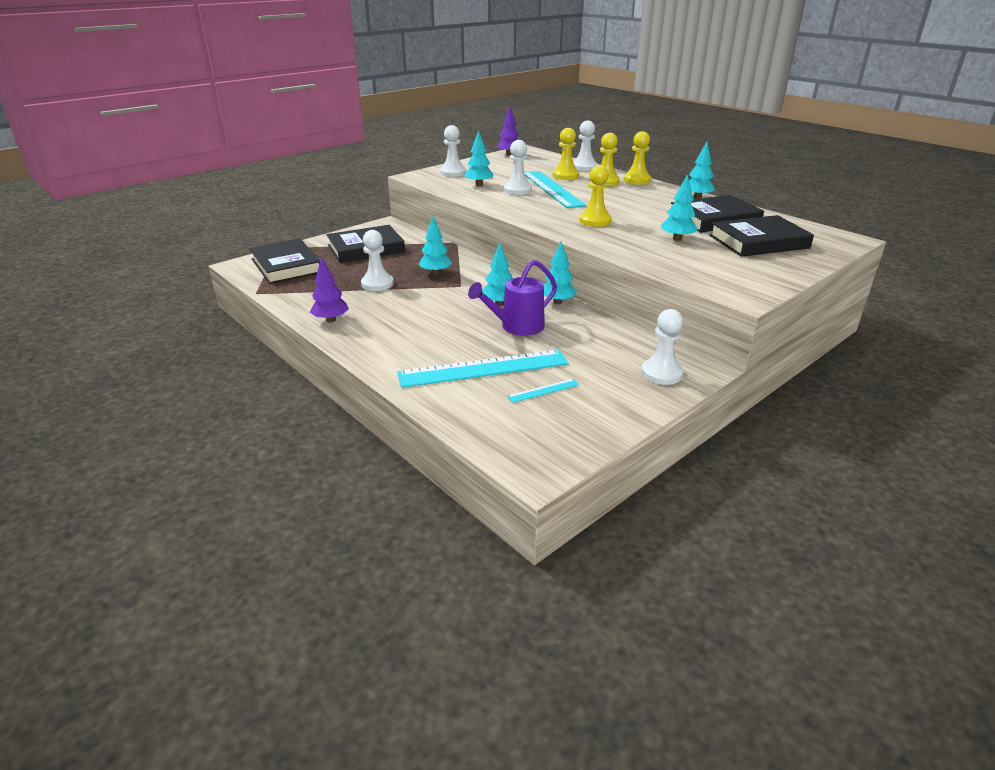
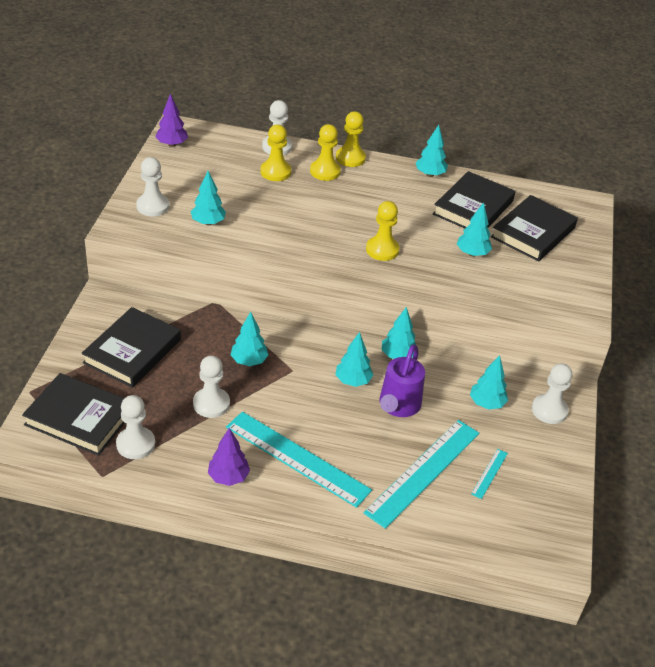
camera: 40 degrees left, 10 degrees up
(517, 190) = (258, 219): white pawn -> white pawn (135, 444)
(552, 189) = (288, 204): turquoise ruler -> turquoise ruler (297, 458)
(601, 350) = (486, 403): none -> turquoise tree

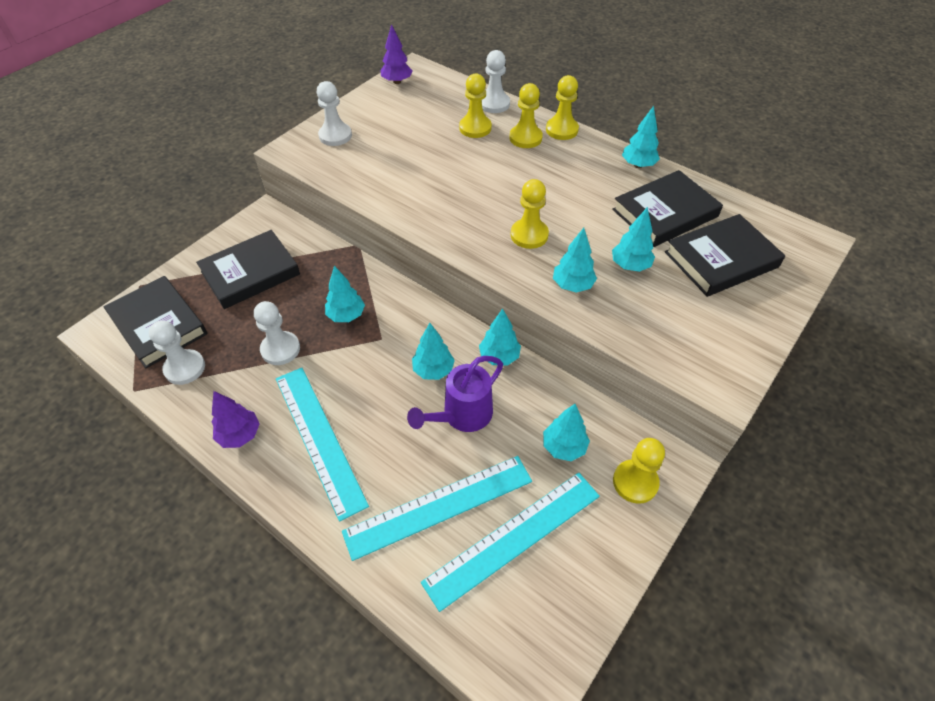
camera: 30 degrees right, 10 degrees up
(208, 222) = (373, 163): turquoise tree -> turquoise tree (572, 285)
(489, 473) = (513, 538): turquoise ruler -> turquoise ruler, size x2.36
(549, 410) = (635, 482): white pawn -> yellow pawn

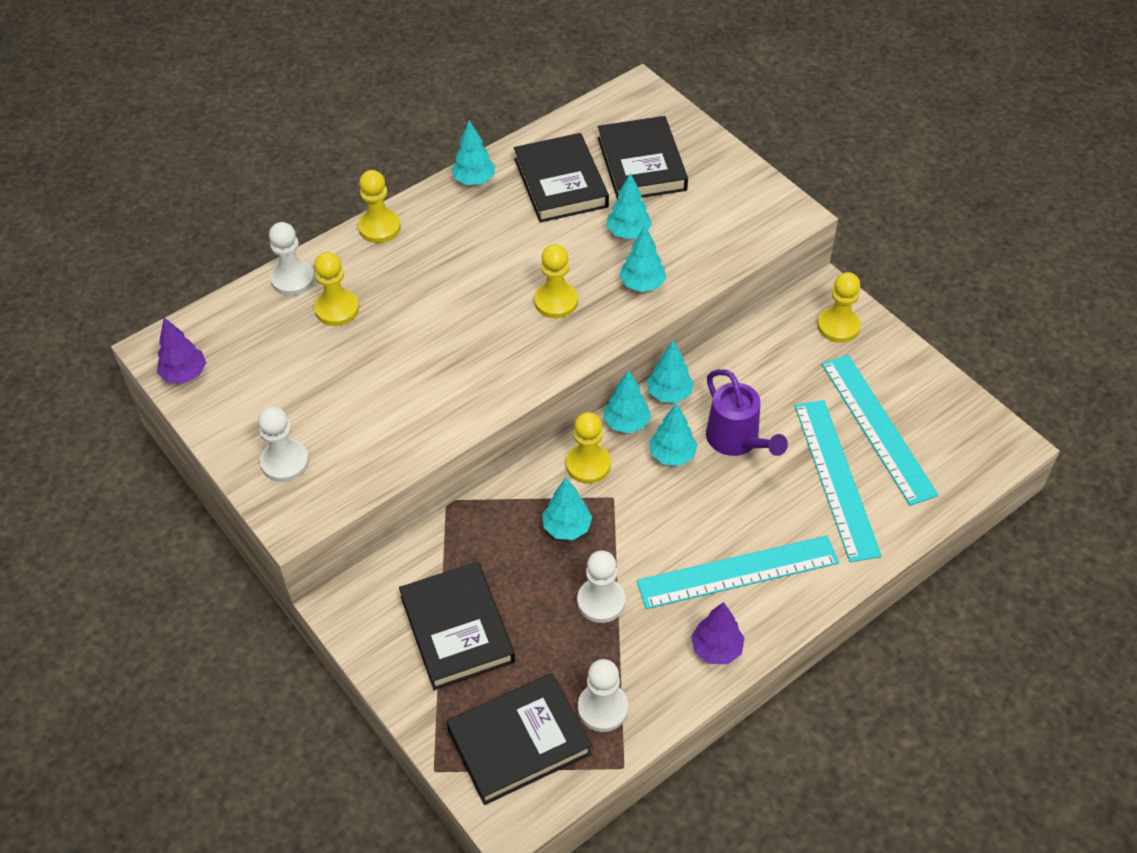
camera: 75 degrees left, 0 degrees up
(525, 138) = (380, 265): yellow pawn -> yellow pawn (588, 465)
(564, 447) = (791, 367): turquoise tree -> turquoise tree (626, 423)

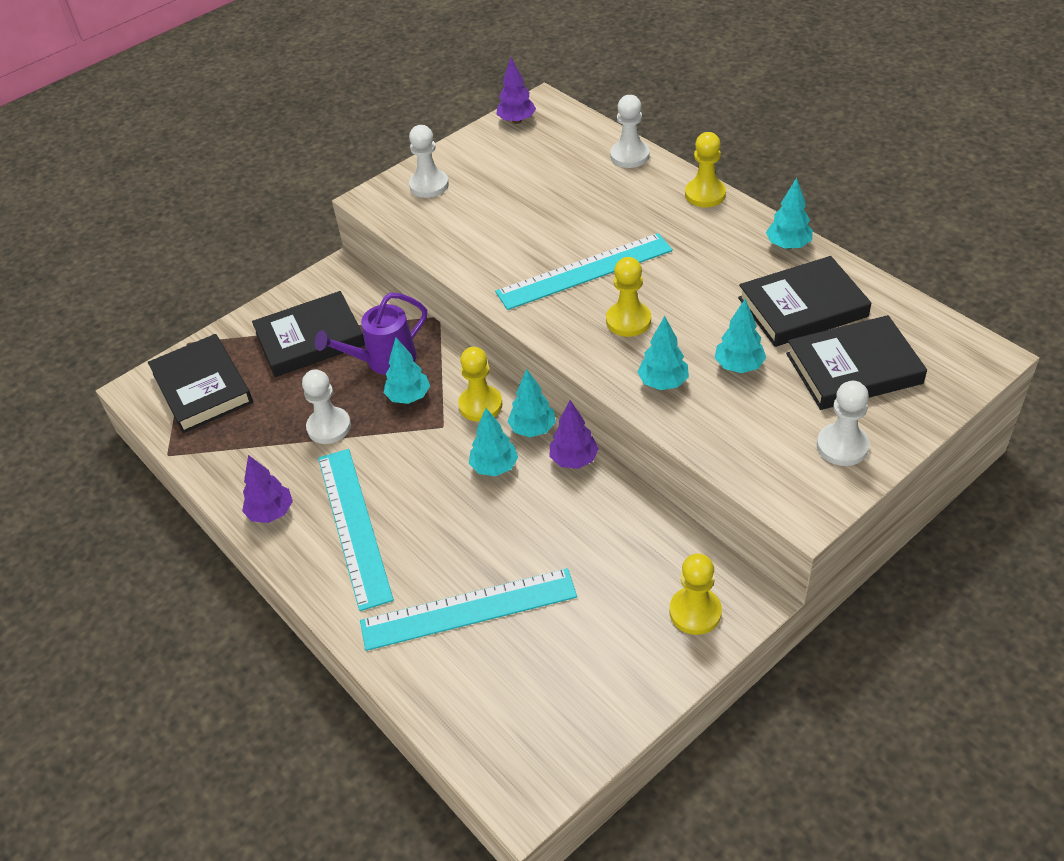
camera: 90 degrees right, 5 degrees down
(337, 309) = (598, 185): yellow pawn -> none
(602, 708) = (224, 437): white pawn -> white pawn (842, 446)
(669, 394) = (574, 460): turquoise tree -> purple tree
(737, 441) = (515, 519): purple watering can -> purple watering can (383, 361)
(877, 428) = (542, 651): turquoise ruler -> turquoise ruler (584, 271)

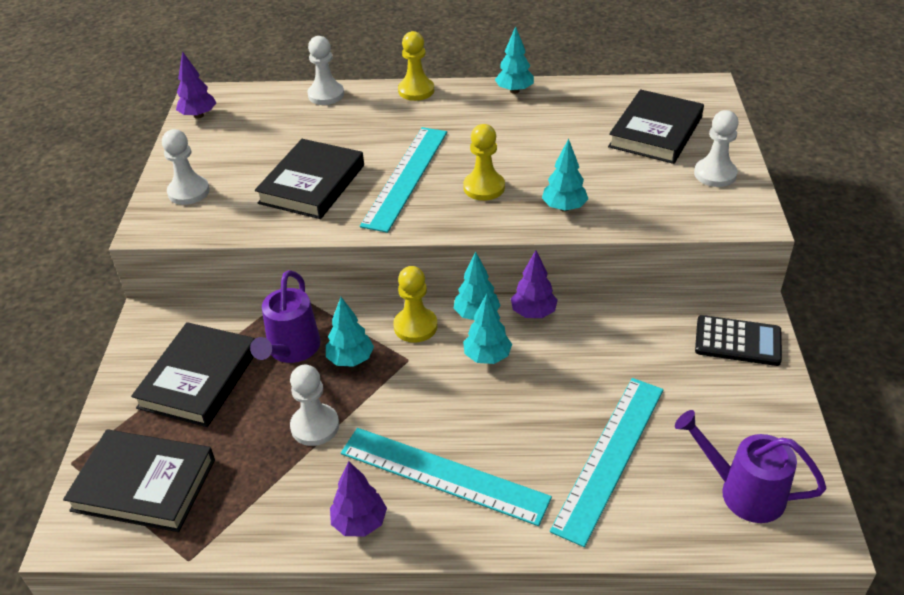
camera: 50 degrees left, 5 degrees down
(517, 717) = (742, 491): none -> purple watering can
(695, 612) = (738, 341): yellow pawn -> black calculator
(739, 366) = (593, 170): turquoise tree -> none
(802, 307) = (576, 118): black book -> black book (312, 184)

